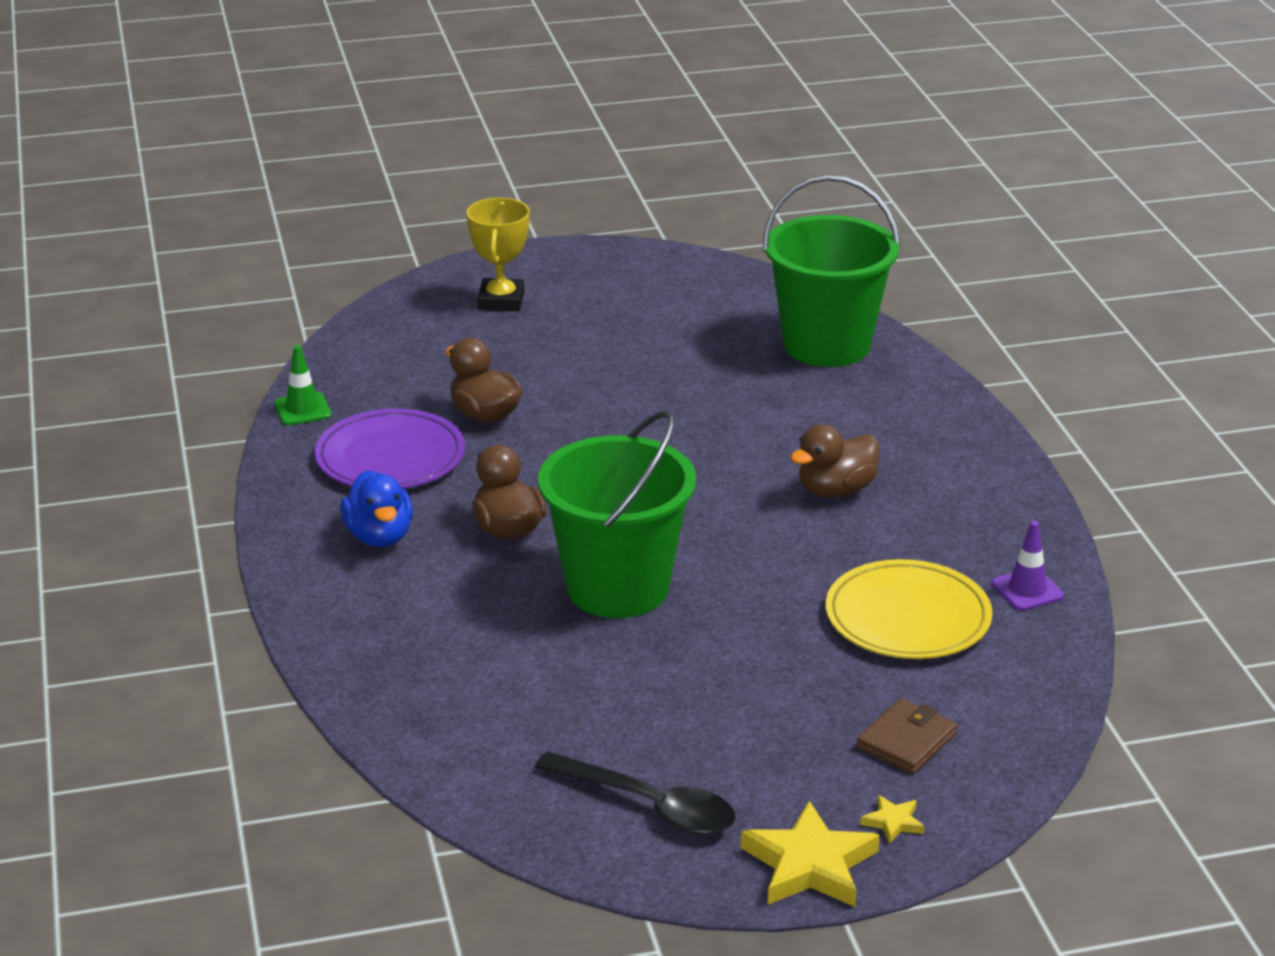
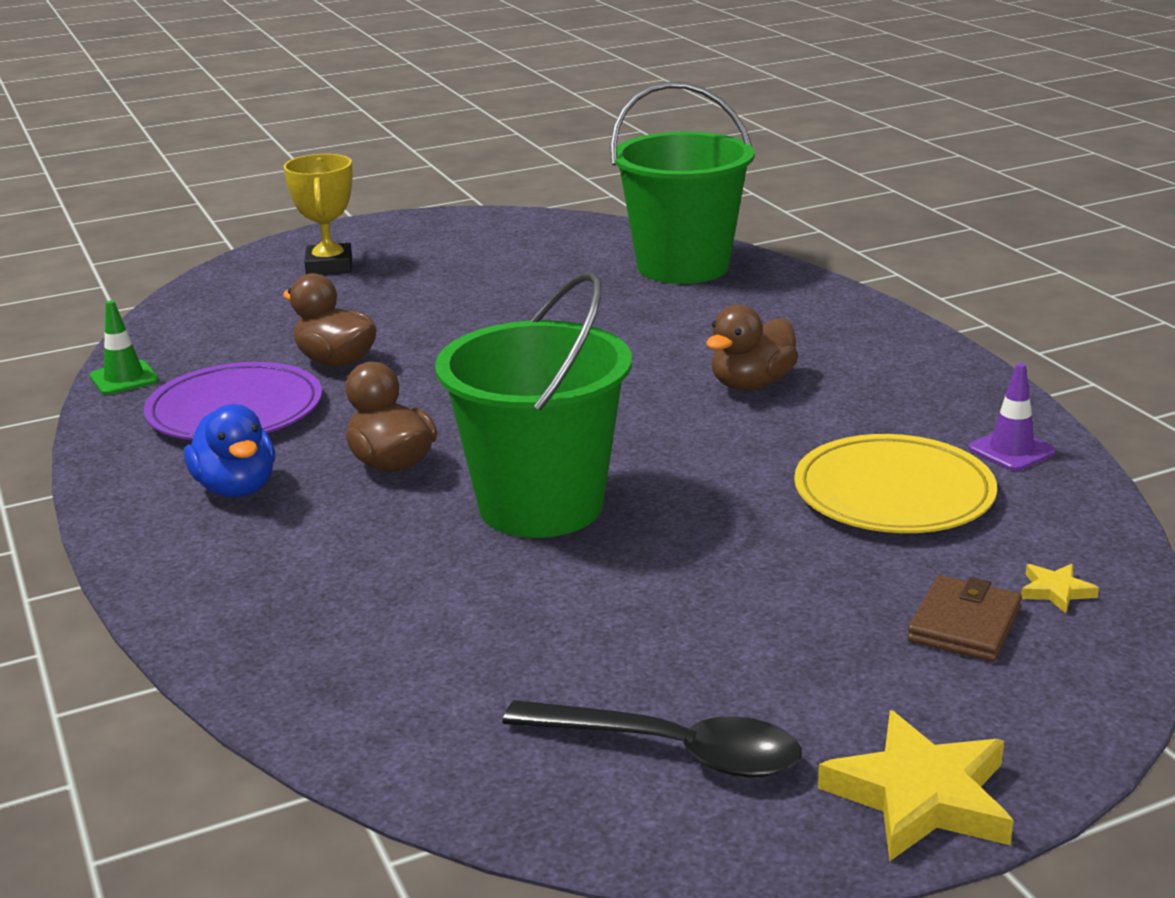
camera: 10 degrees left, 5 degrees down
(893, 822) = (1000, 724): yellow star -> yellow star (1056, 591)

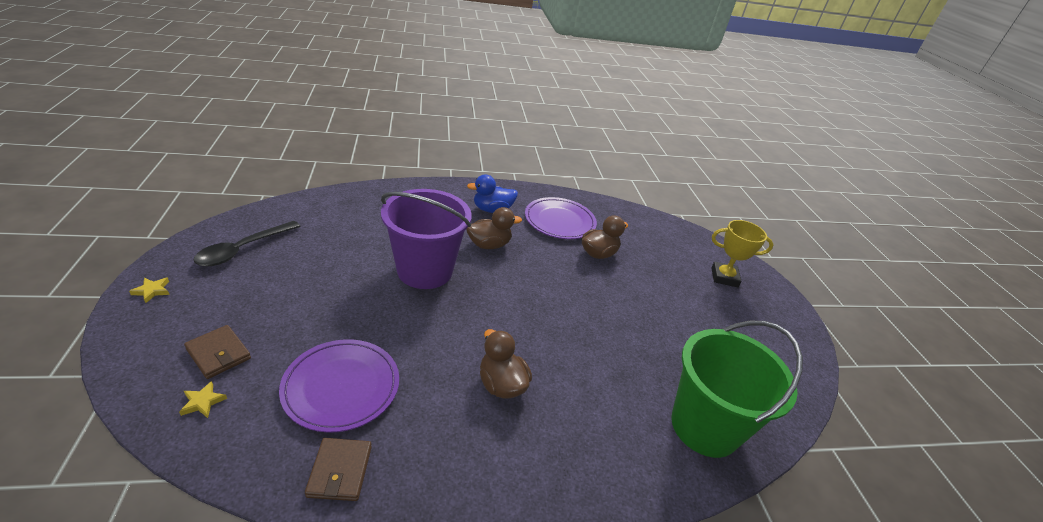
camera: 100 degrees right, 10 degrees up
(124, 378) = (602, 204): green traffic cone -> none
(541, 505) = (425, 271): green bucket -> purple bucket
(893, 493) = (341, 387): yellow plate -> purple plate
(920, 796) = (152, 291): yellow star -> yellow star, size x0.47
(1011, 450) = (340, 471): purple traffic cone -> brown wallet

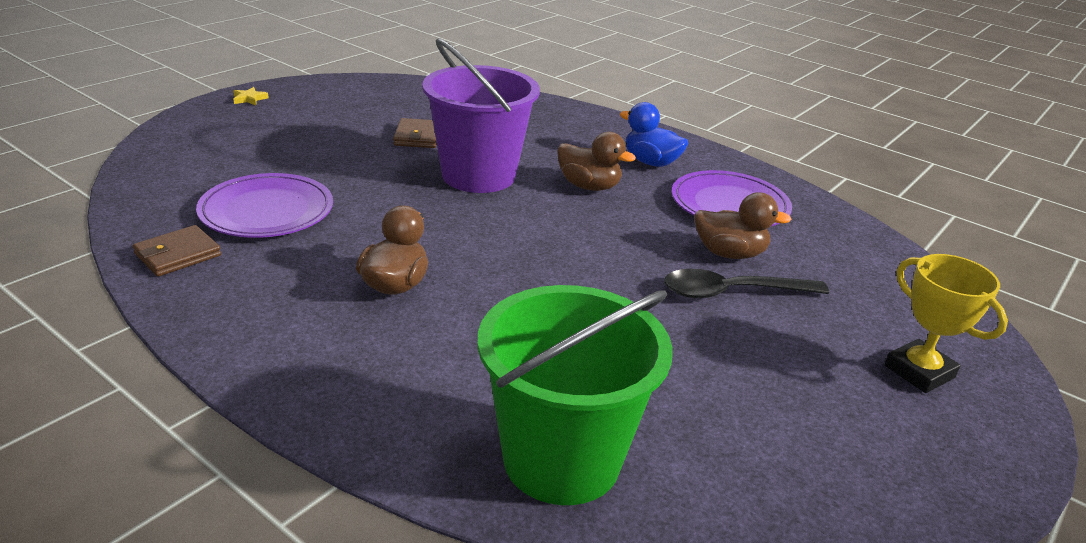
camera: 50 degrees right, 5 degrees down
(203, 402) = (172, 170): yellow star -> none
(218, 354) = (226, 151): brown wallet -> brown wallet (417, 137)
(243, 249) = (350, 100): black spoon -> black spoon (732, 292)

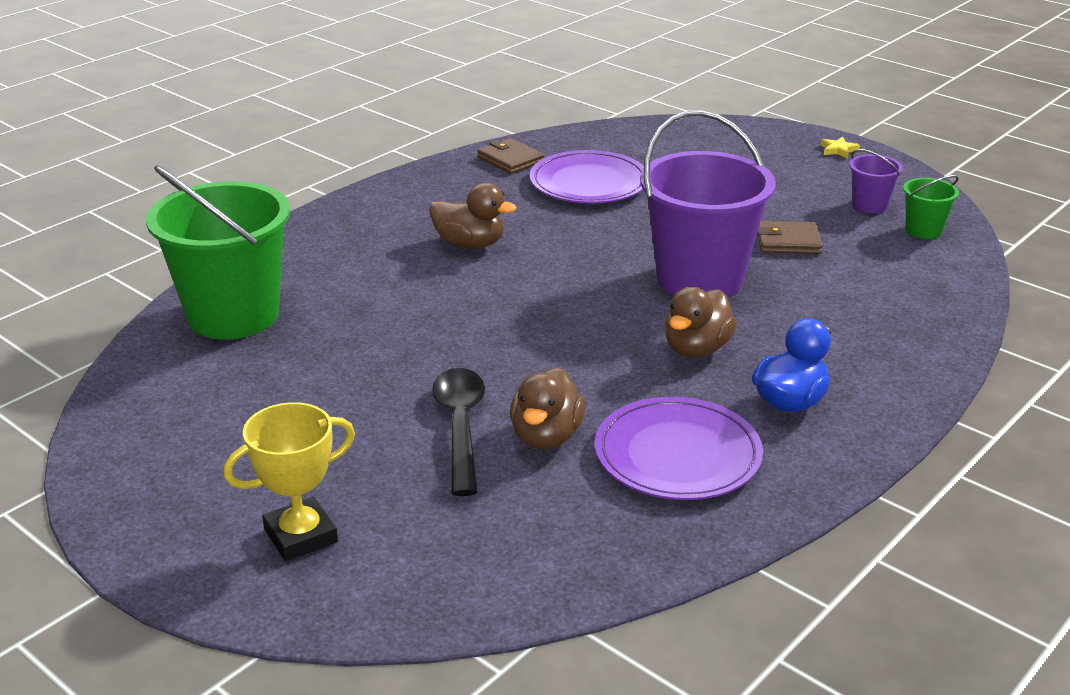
camera: 95 degrees right, 0 degrees up
(360, 102) = (869, 205): none -> purple bucket
(407, 92) = (923, 230): none -> green bucket

